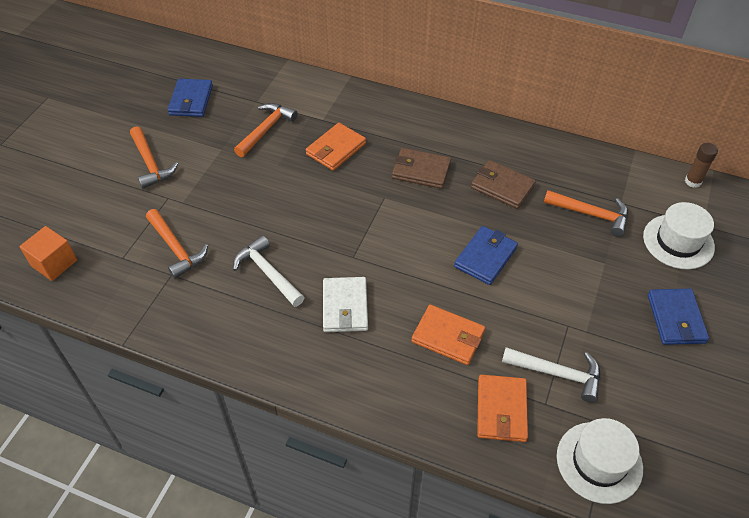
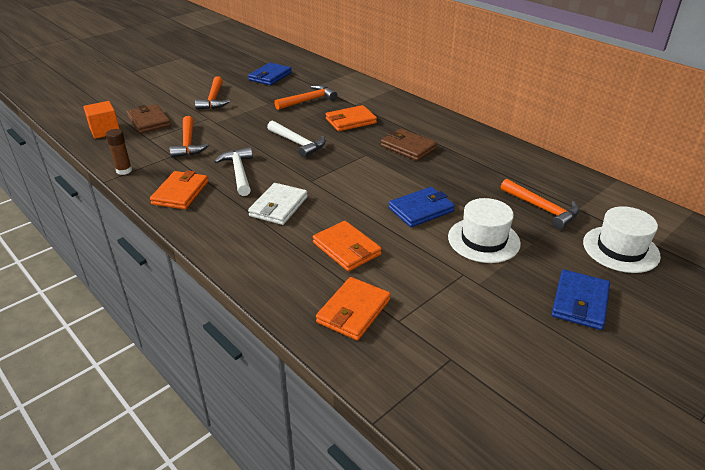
camera: 25 degrees right, 15 degrees down
(225, 327) = (180, 193): none -> orange wallet
(502, 187) = (471, 172): brown wallet -> brown wallet (149, 121)
(557, 373) = (426, 303): white hammer -> white hammer (297, 143)
(599, 462) = (418, 382): white hat -> white hat (483, 240)
(693, 181) = (665, 213): brown glue stick -> brown glue stick (124, 170)

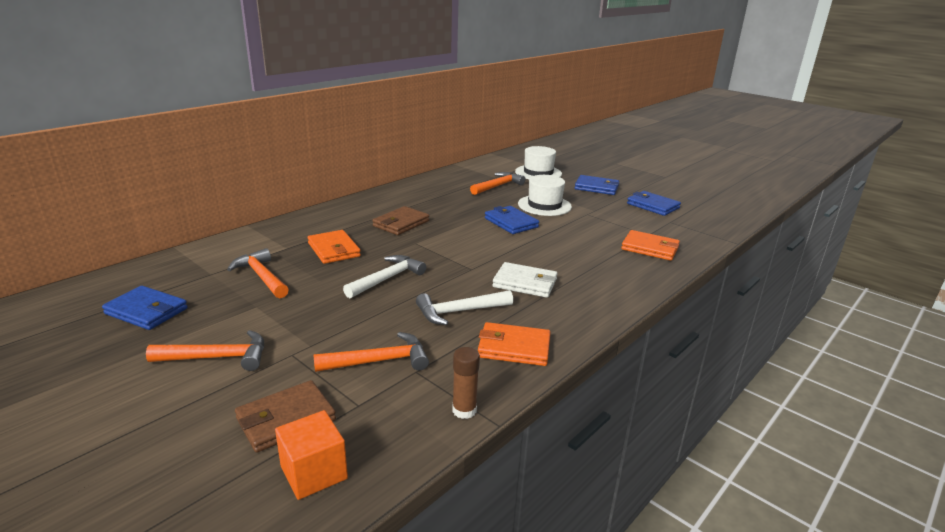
camera: 95 degrees left, 10 degrees down
(347, 248) = (578, 251): orange wallet -> none
(516, 354) = (652, 206): none -> blue wallet

